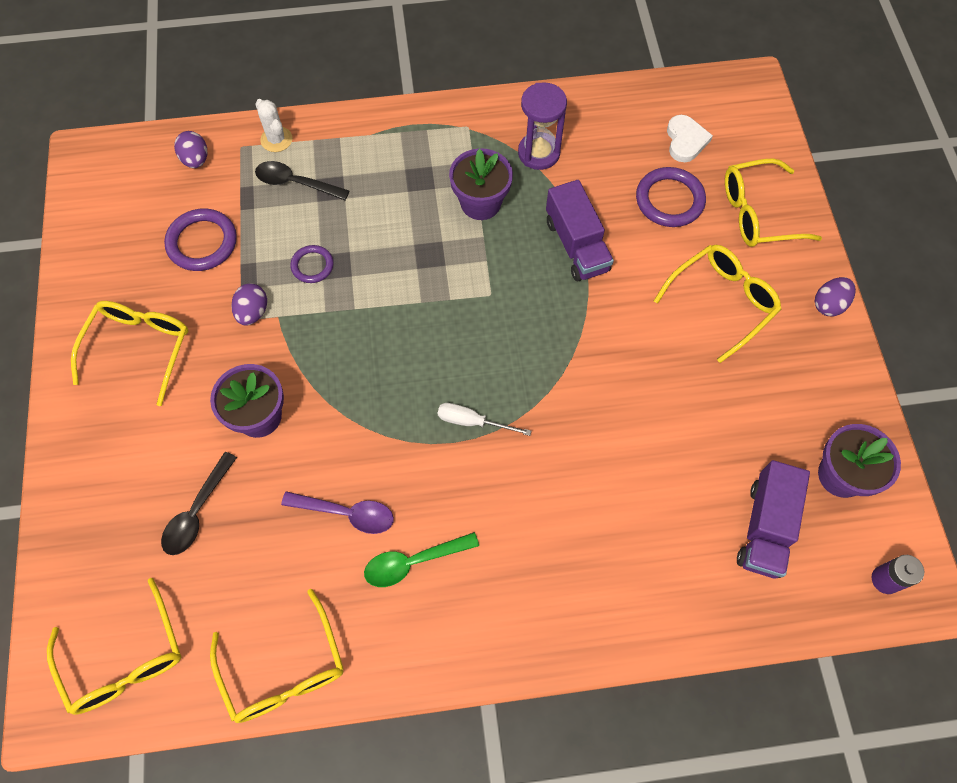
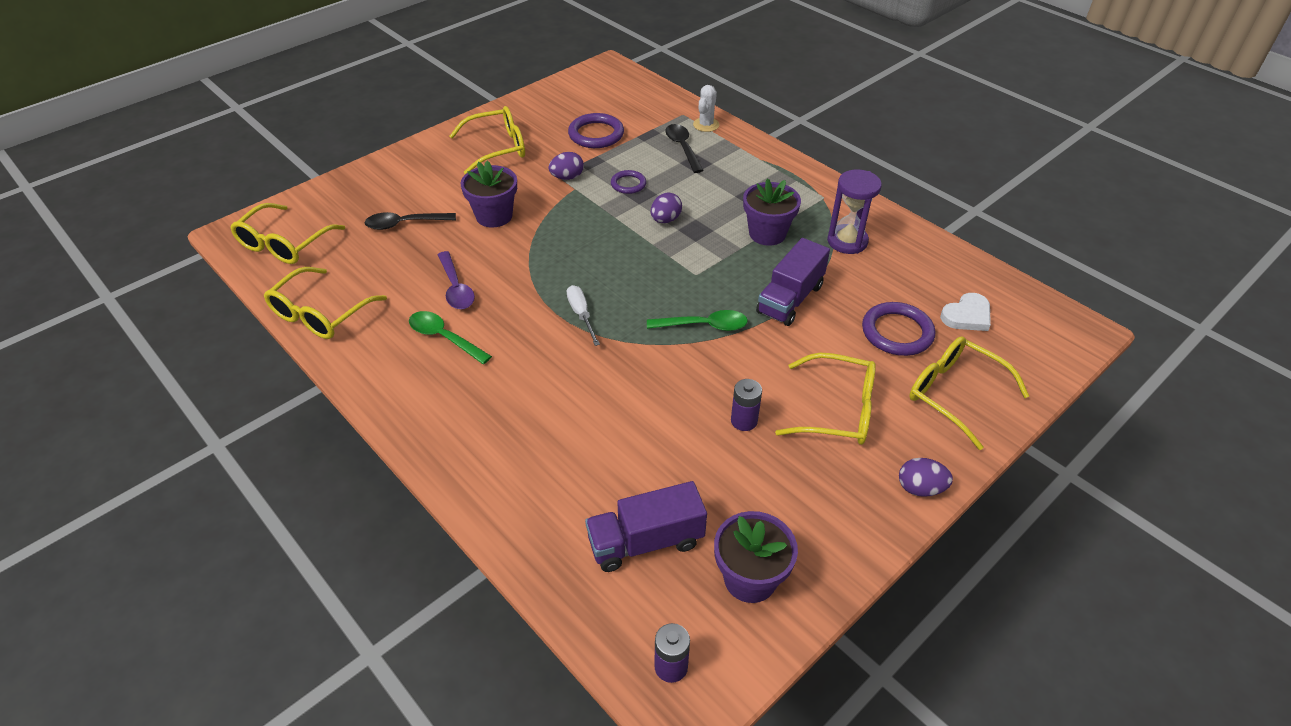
camera: 55 degrees right, 20 degrees down
(196, 160) = (652, 103): purple egg -> purple egg (665, 220)
(560, 331) = (704, 325): none -> green spoon
(689, 375) = (744, 421): none -> purple battery

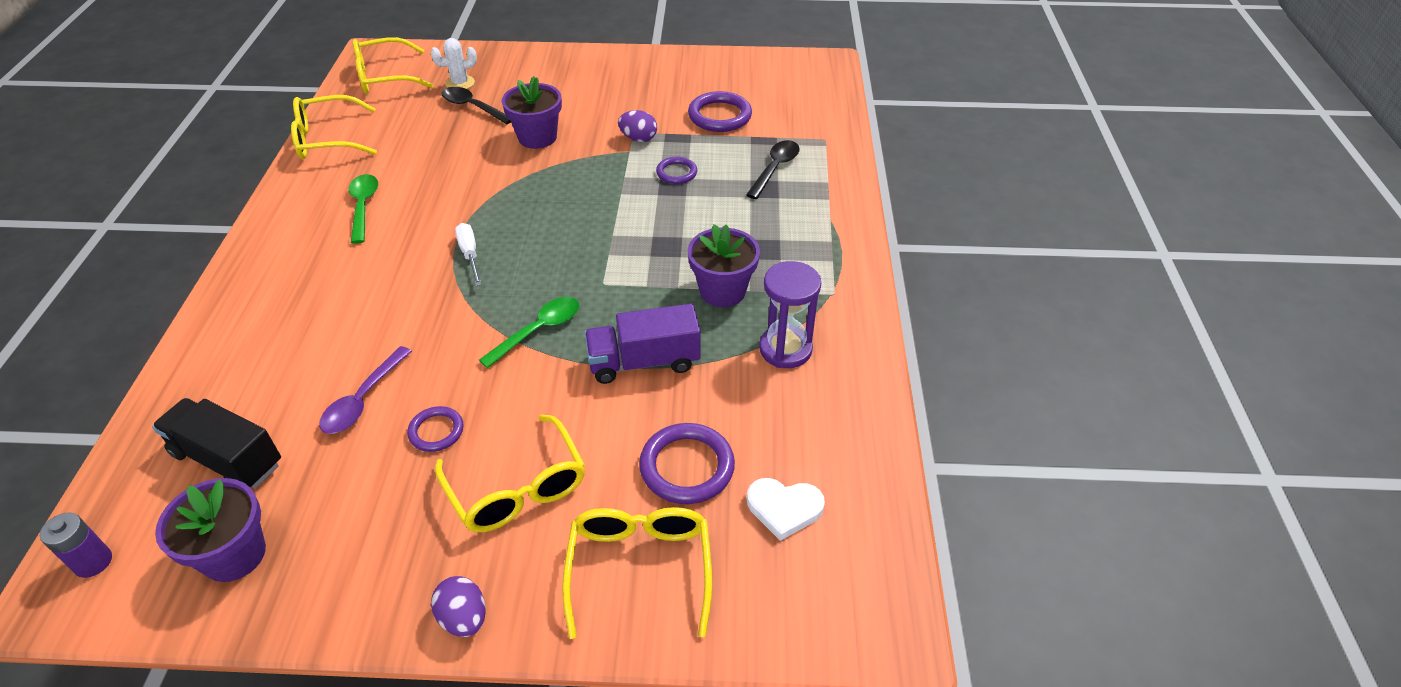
camera: 45 degrees right, 0 degrees up
(456, 288) = (427, 175): purple spoon -> purple spoon (363, 400)
(497, 148) = (625, 85): yellow glasses -> none
(581, 315) = (470, 254): white screwdriver -> white screwdriver turned 45 degrees counterclockwise
(645, 542) = (227, 459): purple truck -> black truck
(665, 220) = (656, 221): purple egg -> none
(704, 325) = (538, 330): green spoon -> green spoon turned 90 degrees counterclockwise
(706, 125) = (831, 160): white cactus -> white cactus (460, 83)
(744, 421) = (436, 431): purple battery -> purple ring

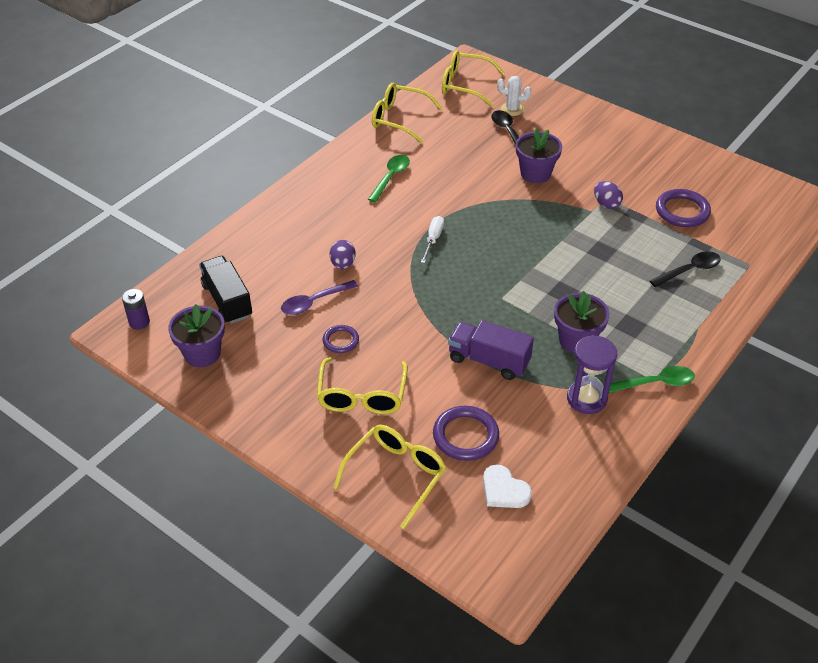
camera: 35 degrees right, 0 degrees up
(464, 618) = (289, 447): purple egg -> purple egg (343, 264)
(538, 330) = (440, 309): green spoon -> green spoon (656, 383)
(676, 173) = (613, 242): purple ring -> none

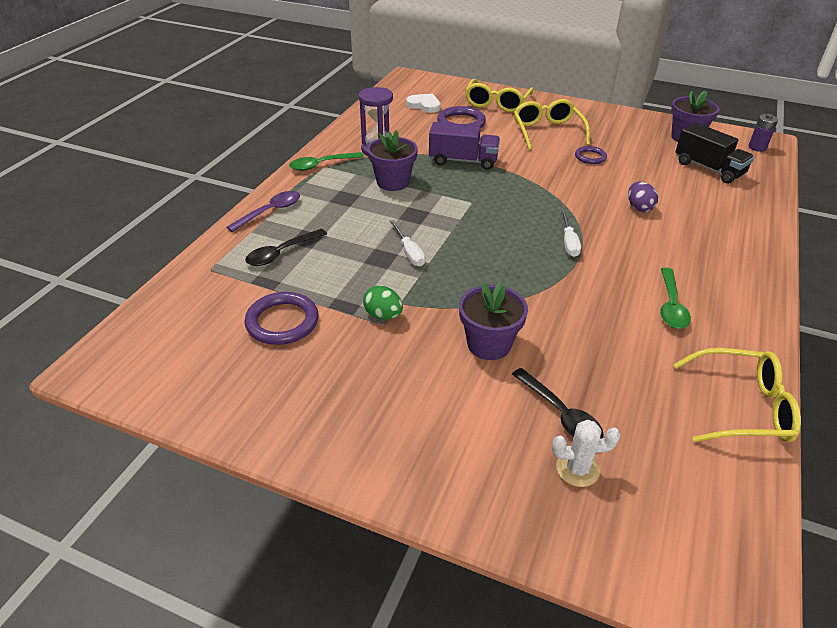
camera: 165 degrees right, 5 degrees down
(314, 302) = (636, 177): purple spoon -> purple spoon (270, 211)
(465, 85) = (695, 519): yellow glasses -> none
(576, 252) = (409, 252): none -> white screwdriver
(606, 204) = (383, 315): purple egg -> green egg

